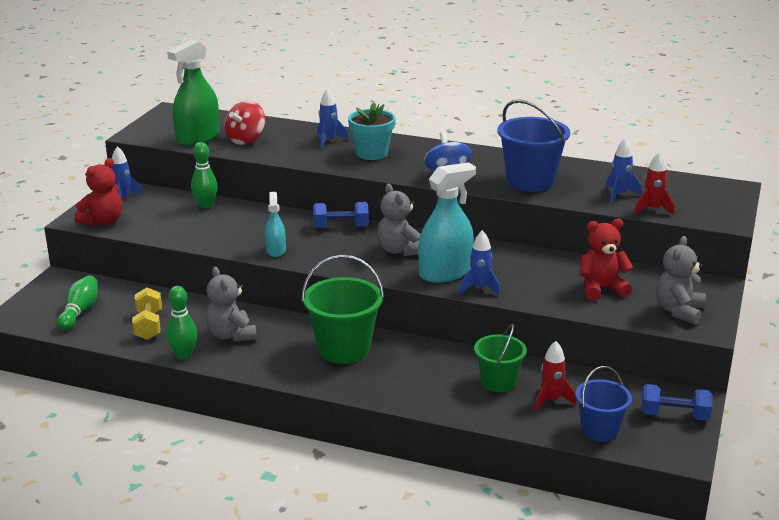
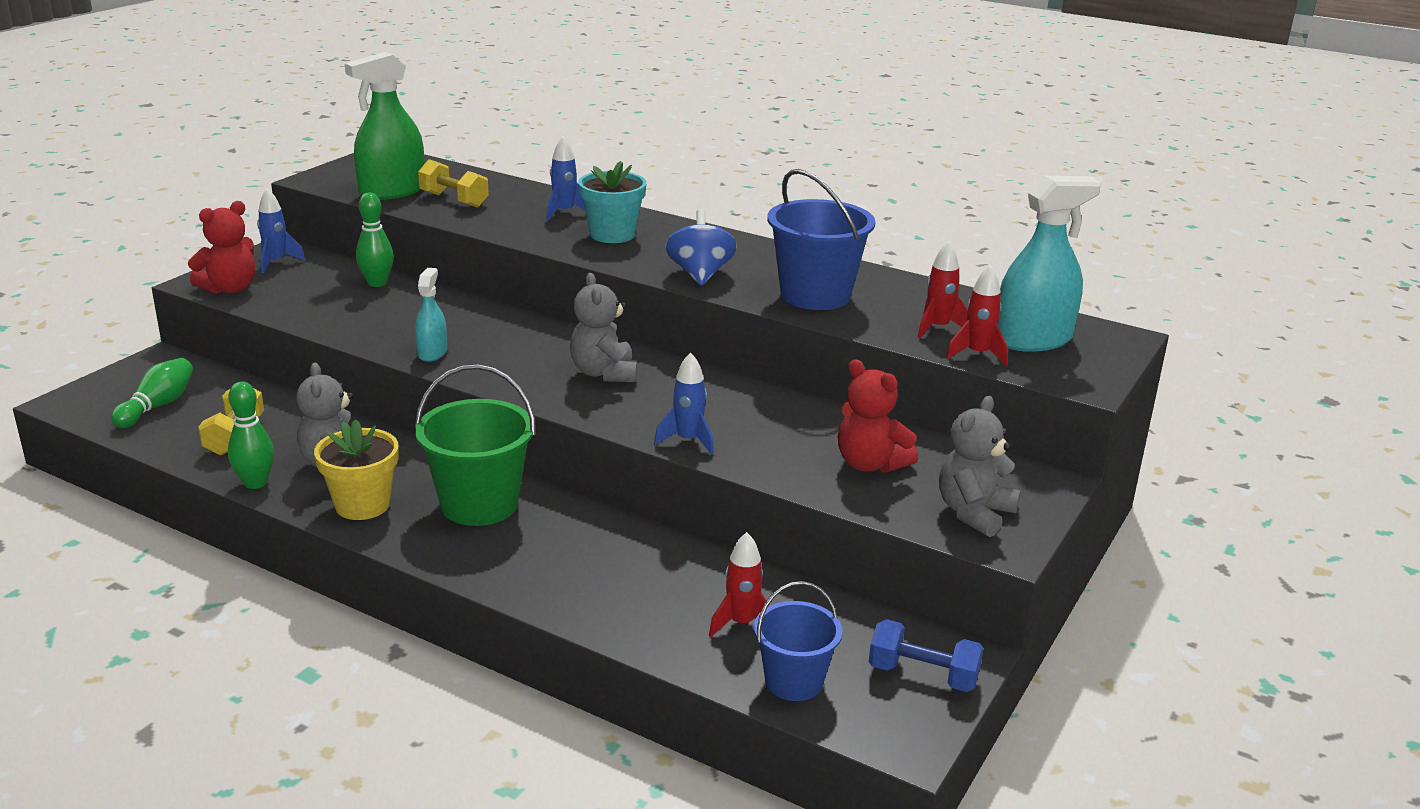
camera: 10 degrees right, 0 degrees up
(246, 140) = (454, 200): red spinning top -> yellow dumbbell
(266, 360) = (362, 505): none -> yellow flower pot
(341, 227) = (541, 331): blue dumbbell -> none
(445, 272) = (650, 412): turquoise spray bottle -> turquoise spray bottle (1033, 339)
(498, 382) = (676, 584): green bucket -> none
(601, 289) = (870, 464): red teddy bear -> red teddy bear turned 135 degrees counterclockwise
(619, 195) = (938, 328): blue rocket -> red rocket

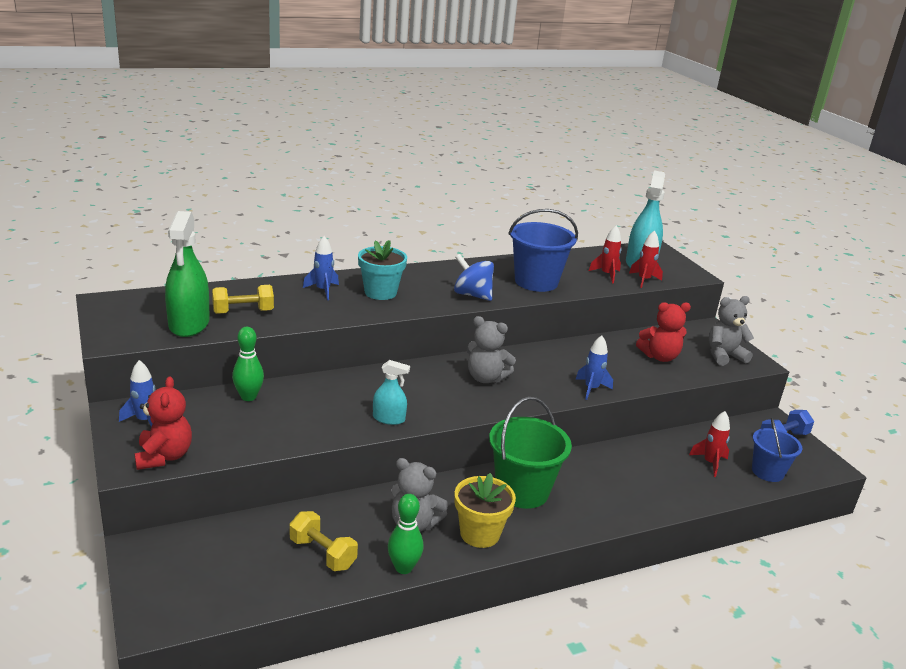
camera: 55 degrees left, 0 degrees up
(158, 406) = (226, 574): green bowling pin -> none
(432, 353) = (389, 418): turquoise spray bottle -> turquoise spray bottle turned 150 degrees clockwise
(974, 513) = (724, 356): grey teddy bear -> grey teddy bear turned 90 degrees clockwise

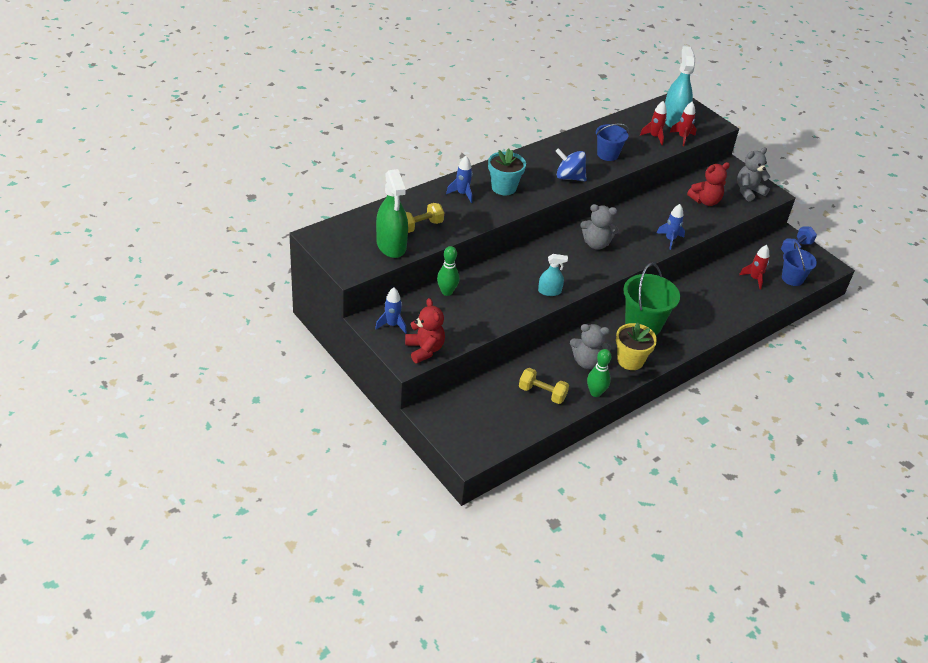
camera: 15 degrees left, 15 degrees up
(536, 282) = (607, 154): blue bucket -> blue bucket, size x0.63

